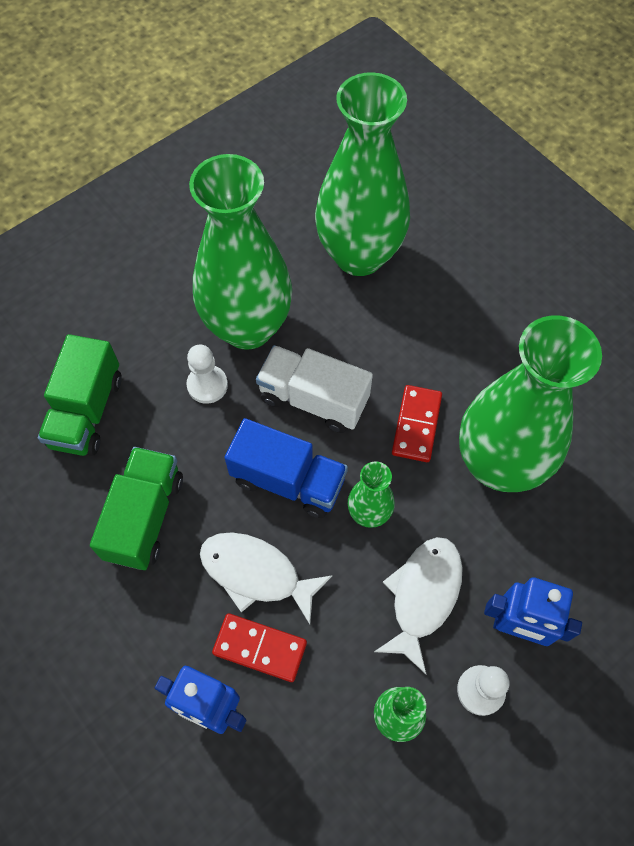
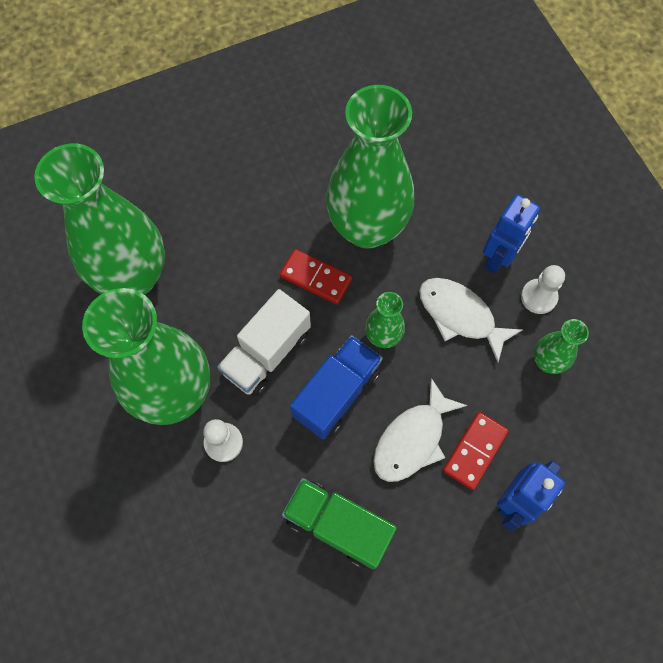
camera: 75 degrees left, 5 degrees up
(87, 411) = (215, 562): green truck -> none

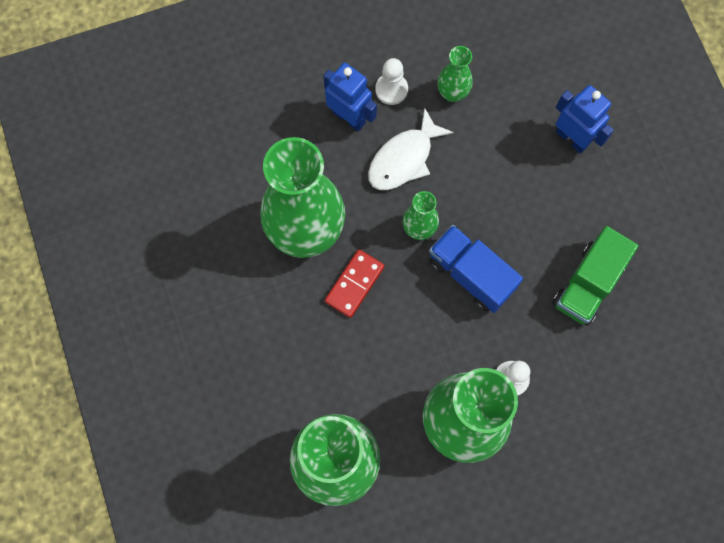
camera: 85 degrees left, 5 degrees up
(267, 353) = (428, 334): white truck -> none
(412, 439) = (516, 213): white fish -> none
(475, 451) = (529, 164): red domino -> none

